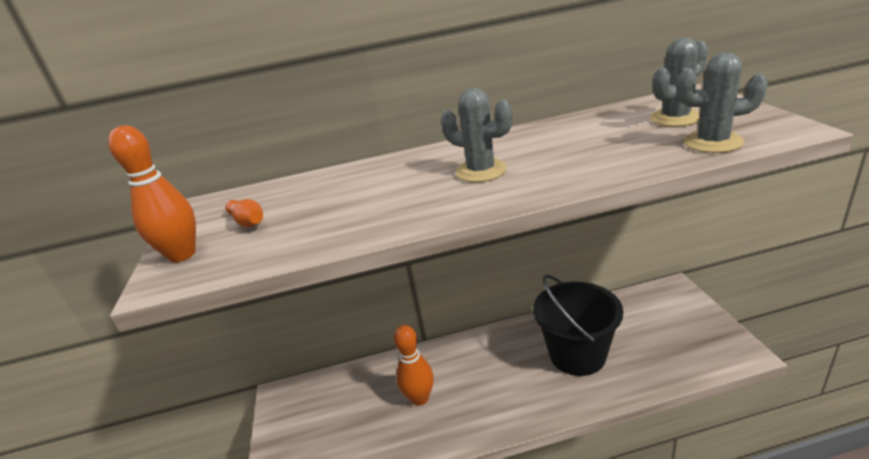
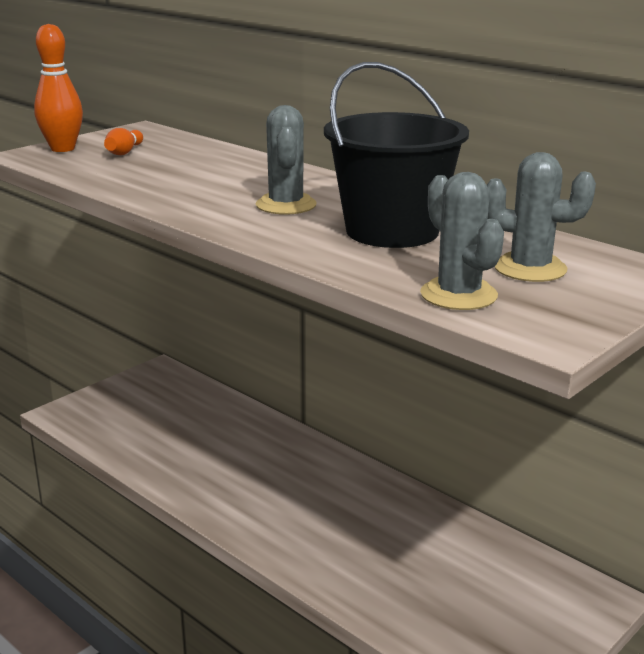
camera: 50 degrees right, 5 degrees down
(419, 398) = (216, 450): orange bowling pin -> none
(577, 355) = (373, 539): black bucket -> black bucket (392, 231)

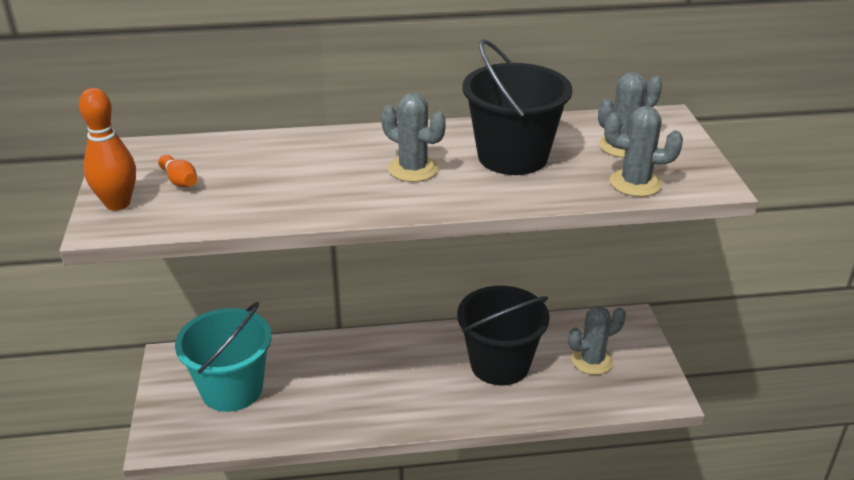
camera: 50 degrees left, 10 degrees up
(159, 412) = (232, 389): none -> turquoise bucket
(383, 535) = (500, 364): none -> black bucket
(482, 598) = (592, 361): none -> grey cactus

